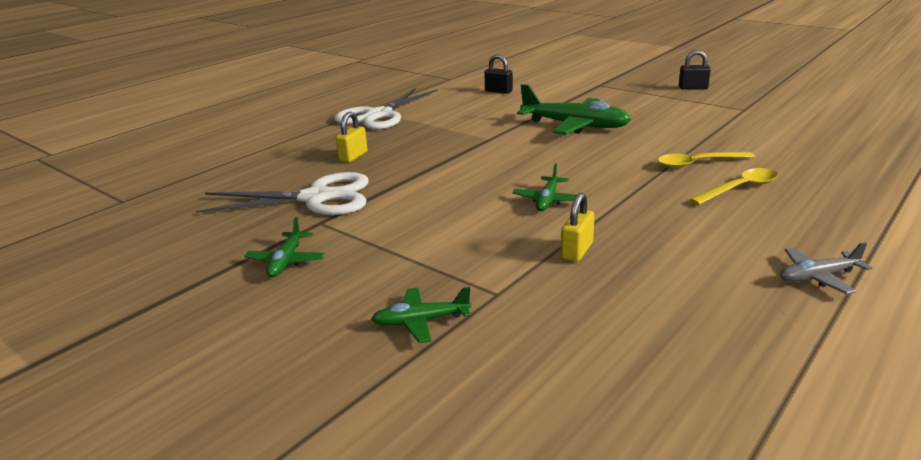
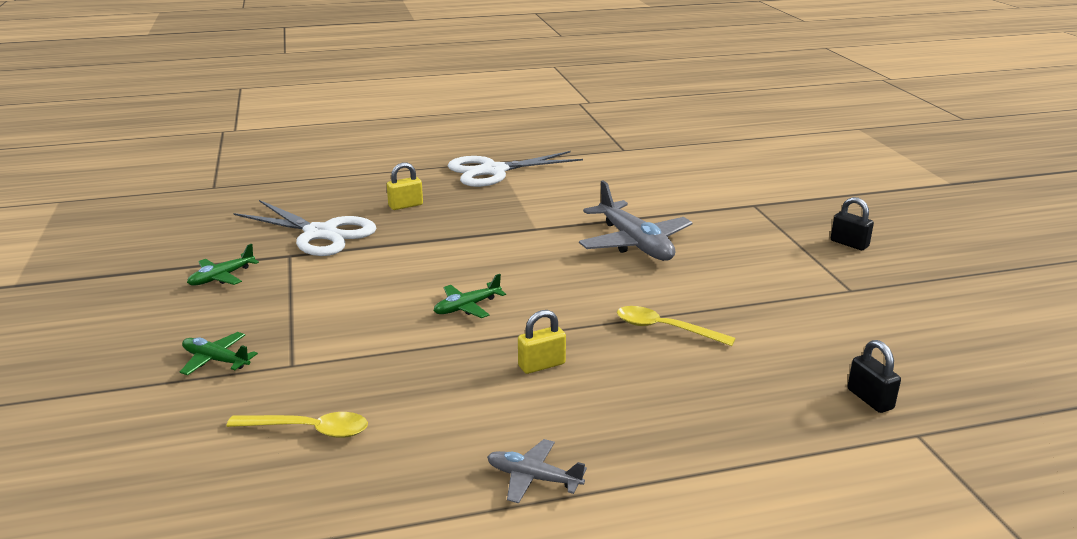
camera: 35 degrees right, 0 degrees up
(498, 91) = (640, 179): black padlock -> black padlock (870, 399)
(575, 126) = (635, 243): green plane -> grey plane
(577, 251) = (403, 360): yellow padlock -> yellow padlock (541, 365)
(739, 189) = (648, 370): yellow spoon -> yellow spoon (308, 430)

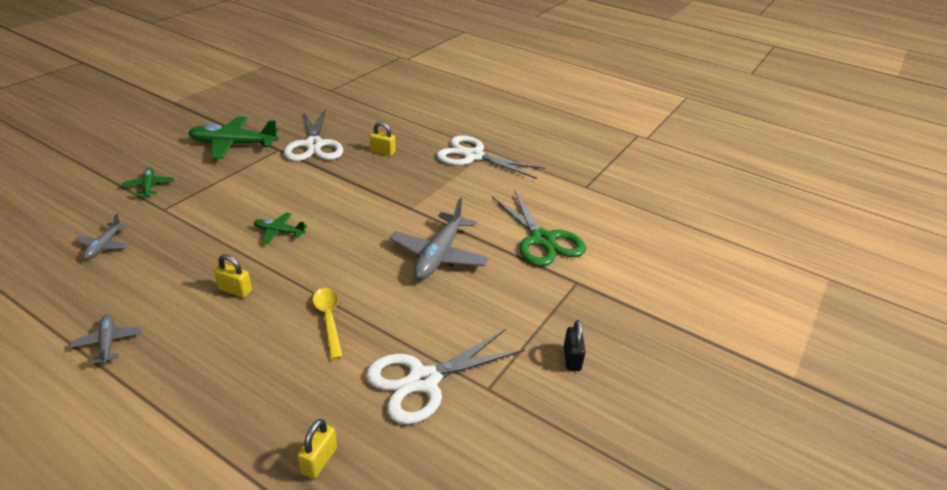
camera: 45 degrees right, 10 degrees up
(221, 277) = (233, 144): green plane -> green plane, size x1.92
(308, 430) = (104, 246): yellow spoon -> grey plane
(676, 194) = (542, 240): none -> green scissors
(811, 313) = (423, 381): none -> white scissors
(870, 399) = (319, 460): black padlock -> yellow padlock

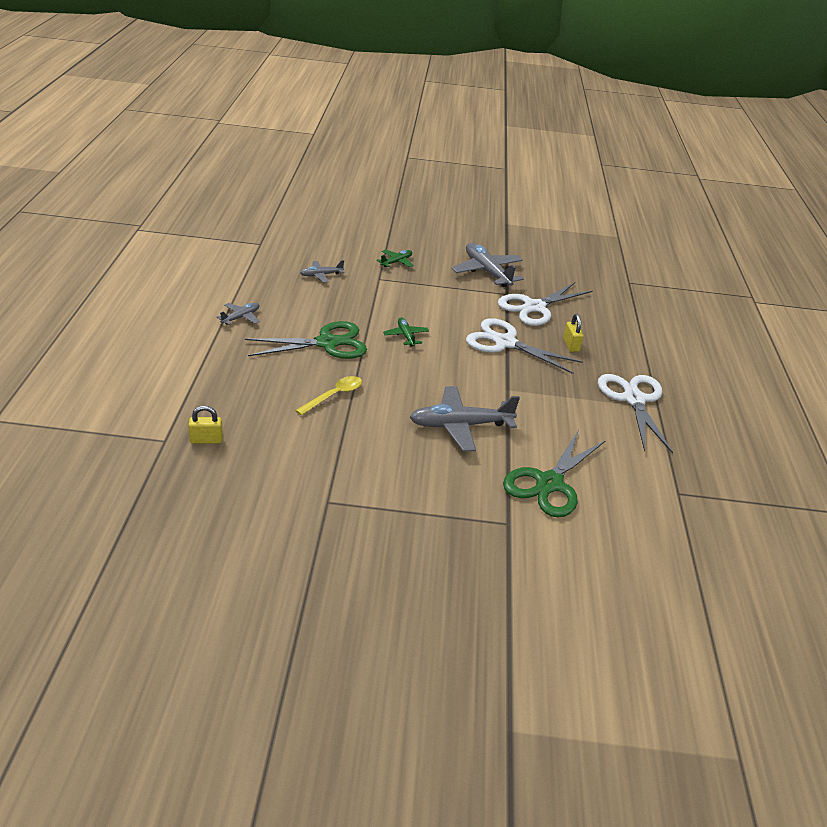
camera: 60 degrees right, 0 degrees up
(233, 144) = (487, 272): green plane -> grey plane
(235, 290) = (327, 343): yellow padlock -> green scissors
(423, 381) = (310, 464): white scissors -> white scissors (505, 343)
(572, 358) = (401, 544): black padlock -> none

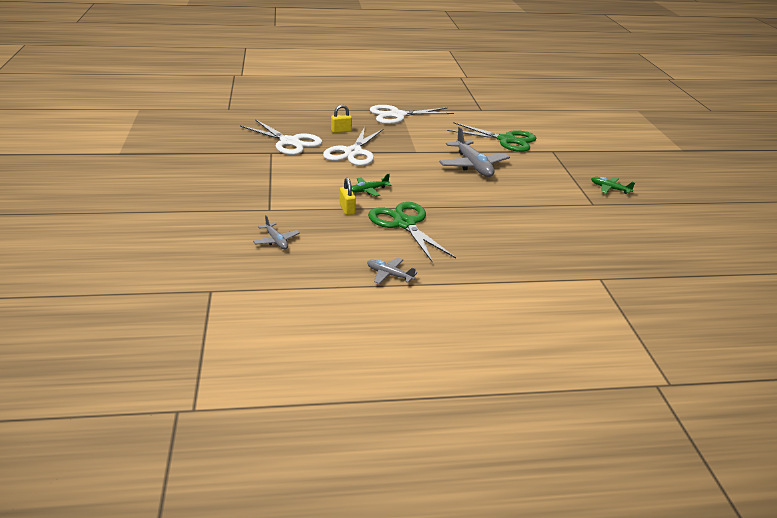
camera: 100 degrees left, 5 degrees down
(206, 440) = (581, 259): yellow padlock -> yellow padlock (347, 209)
(334, 396) = (478, 213): yellow spoon -> none
(396, 262) = (229, 203): green plane -> green plane (610, 189)
(487, 272) = (232, 161): grey plane -> none

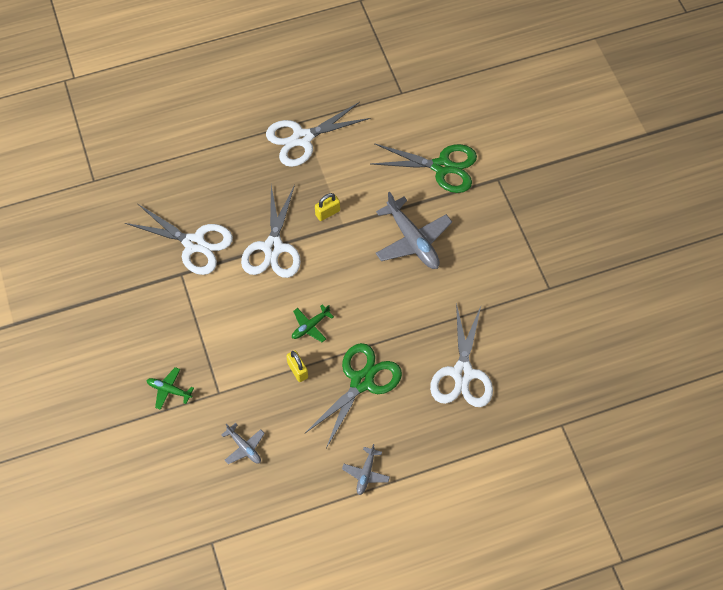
camera: 10 degrees left, 30 degrees up
(341, 131) = (245, 199): yellow padlock -> yellow padlock (327, 213)
(389, 275) = (366, 473): grey plane -> grey plane turned 90 degrees counterclockwise
(404, 224) = (362, 381): green scissors -> green scissors turned 75 degrees clockwise
(503, 234) = (462, 373): none -> white scissors
(610, 189) = (565, 250): green plane -> green plane (169, 390)

